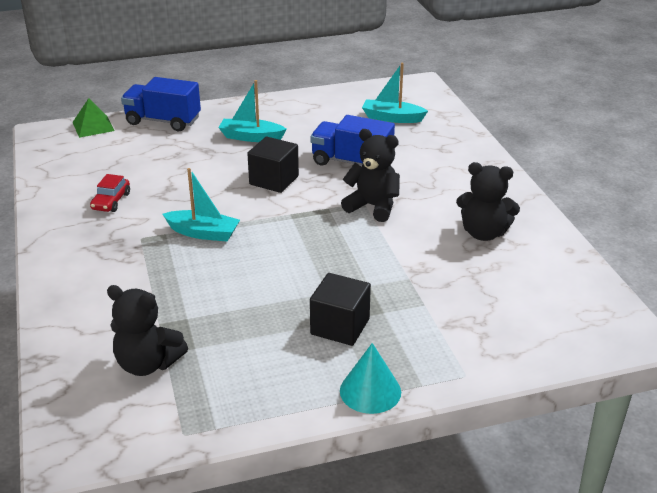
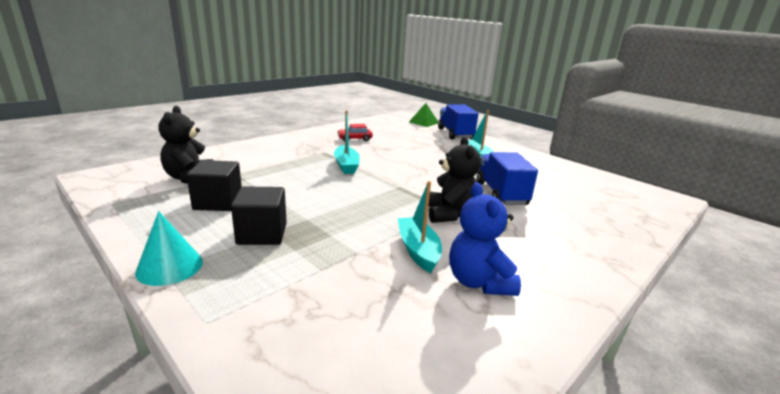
camera: 60 degrees right, 10 degrees down
(274, 180) = (435, 173): black cube -> black cube (218, 202)
(392, 118) = (594, 197): turquoise boat -> turquoise boat (418, 250)
(483, 233) = (479, 282): black teddy bear -> blue teddy bear

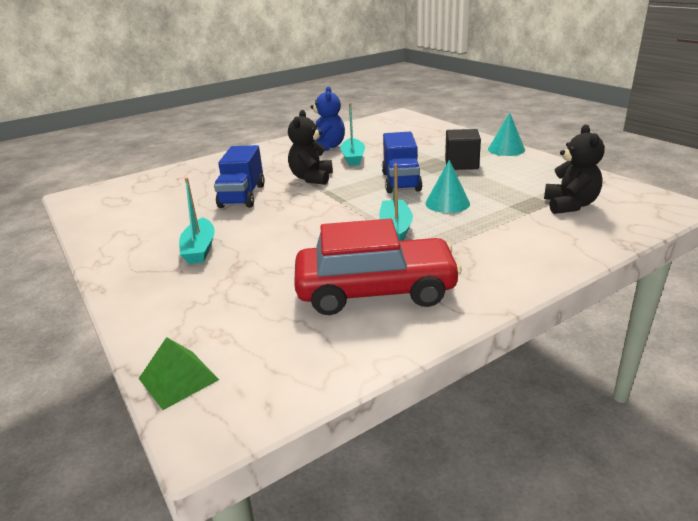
camera: 165 degrees left, 5 degrees up
(218, 202) = (514, 183): black cube -> none
(300, 183) = (447, 203): none -> turquoise cone
(354, 139) = (375, 291): red car -> red car, size x2.46
(455, 134) = (159, 318): blue truck -> blue truck (401, 181)

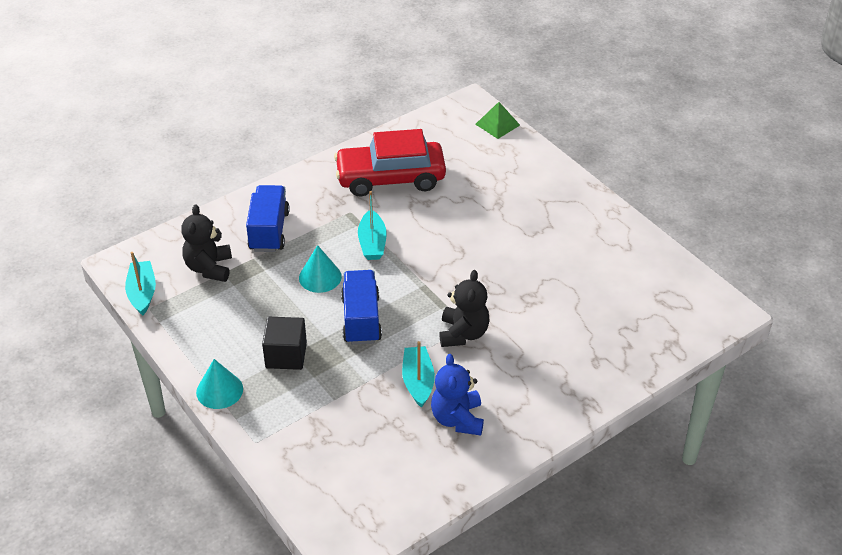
camera: 175 degrees right, 15 degrees up
(200, 249) = (537, 222): turquoise boat -> turquoise boat (142, 293)
(242, 196) = (532, 300): blue truck -> blue truck (269, 231)

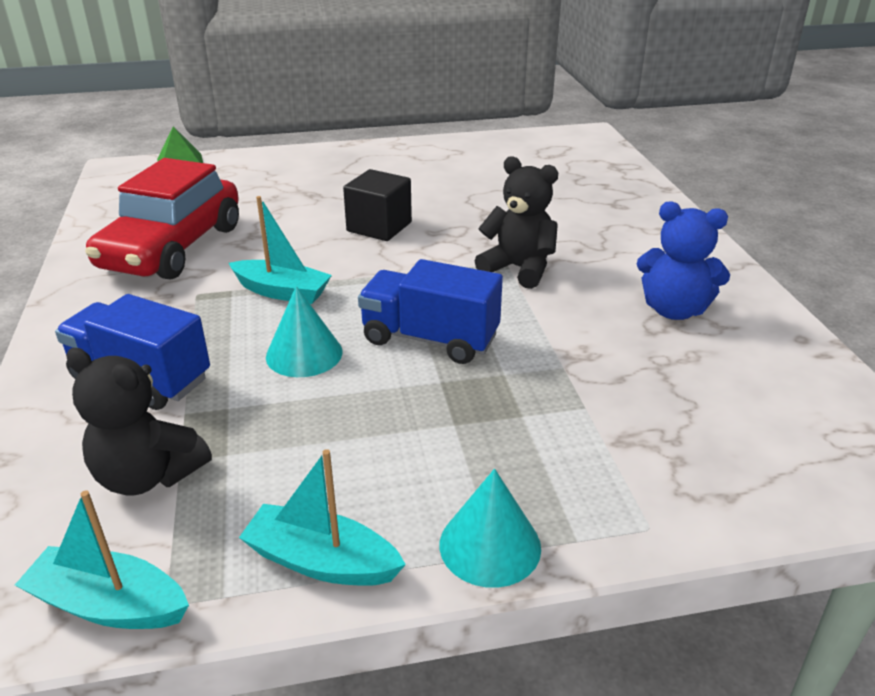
camera: 65 degrees left, 10 degrees down
(286, 355) = (453, 434): black cube -> black cube (379, 227)
(418, 381) = (588, 323): turquoise boat -> turquoise boat (321, 561)

